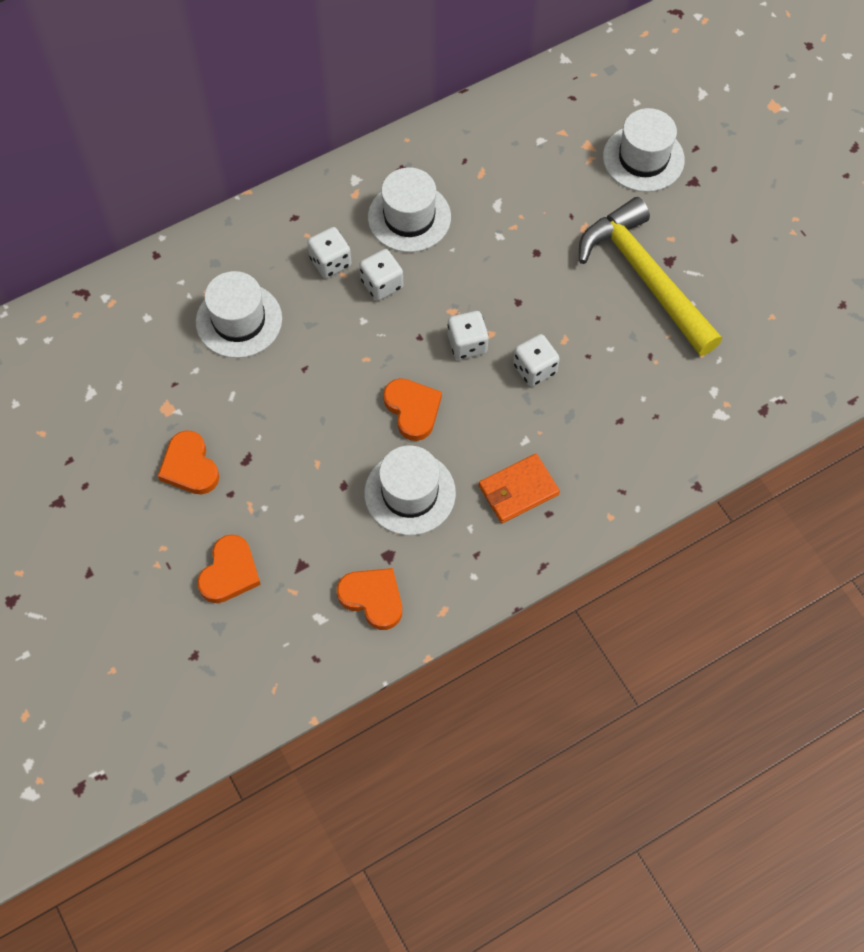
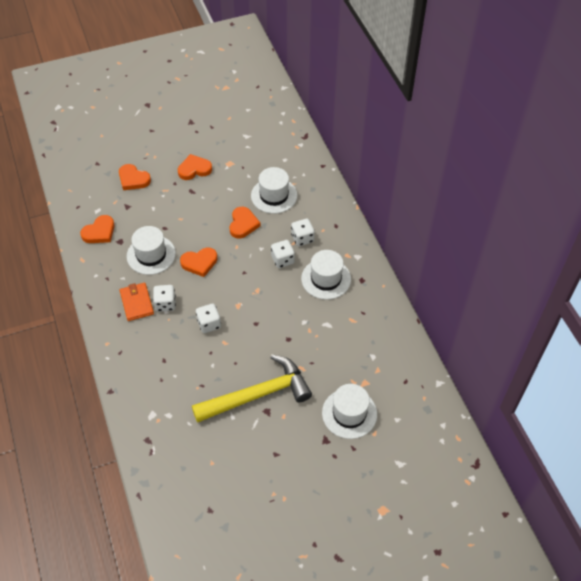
camera: 100 degrees right, 10 degrees down
(314, 357) = (243, 224): none -> orange heart
(467, 344) = (234, 294): white dice -> white dice (165, 304)

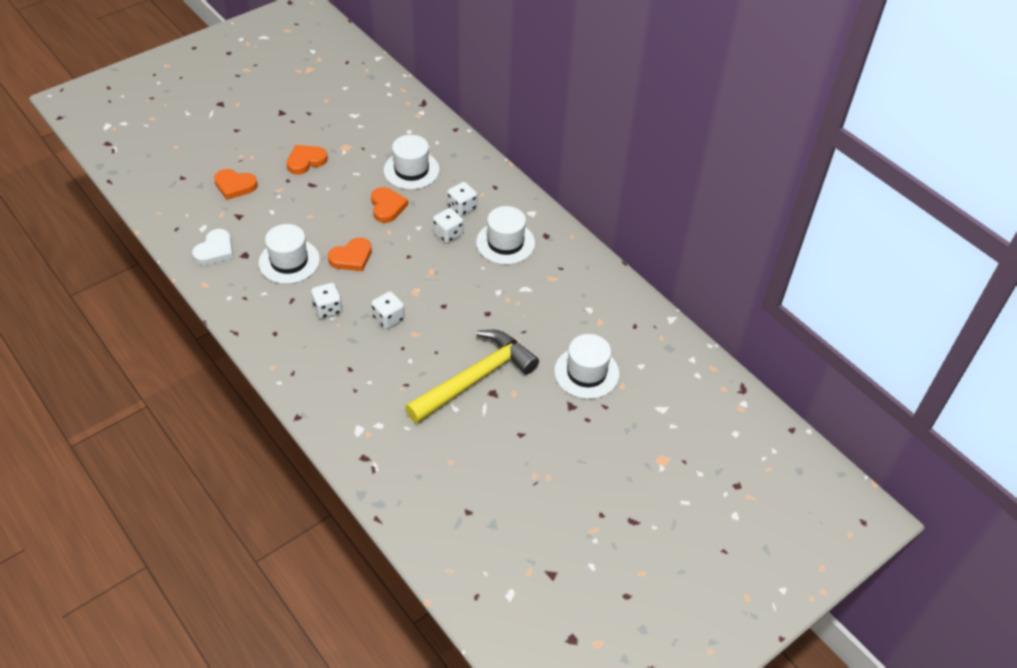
camera: 20 degrees left, 5 degrees down
(99, 232) = (215, 250): orange heart -> white heart
(137, 303) = (292, 316): orange wallet -> none

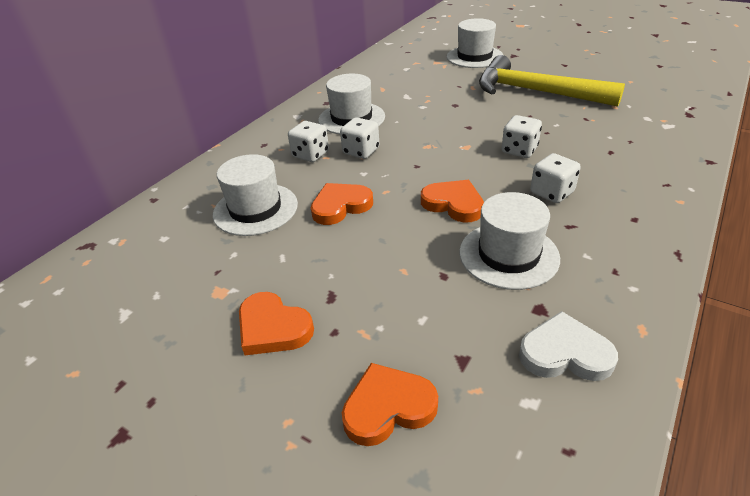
camera: 105 degrees left, 10 degrees down
(235, 186) = (388, 407): orange heart -> orange heart turned 105 degrees counterclockwise

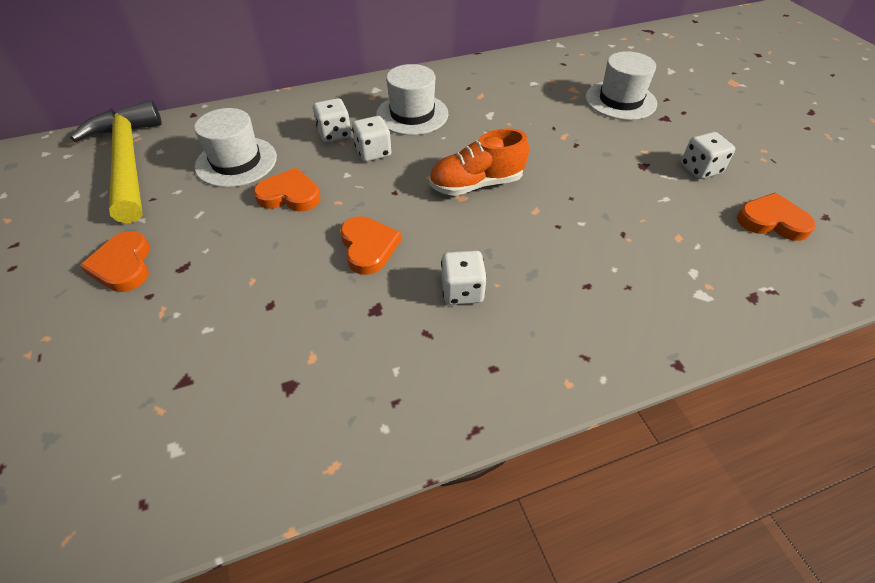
camera: 35 degrees right, 10 degrees up
(388, 407) = (100, 375): orange heart -> orange heart (772, 221)
(463, 135) = (476, 184): none -> orange shoe
(508, 255) = (338, 323): white hat -> none
(519, 150) = (501, 229): white dice -> white dice (700, 169)
(535, 92) = (619, 173): yellow hammer -> yellow hammer (128, 161)
(565, 353) = (250, 435): white heart -> none

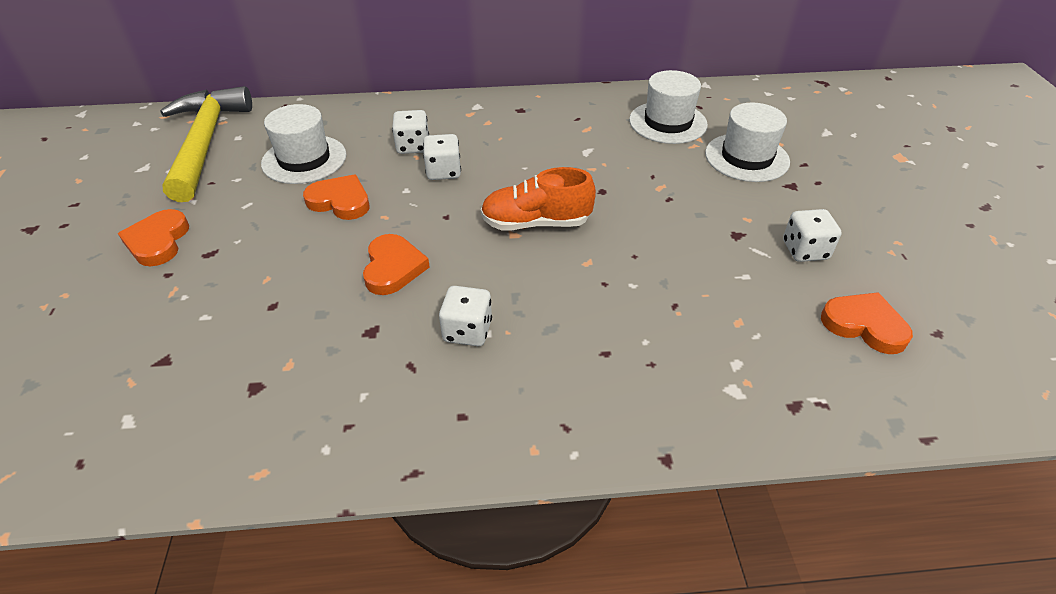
camera: 15 degrees right, 5 degrees down
(412, 114) = (503, 138): white hat -> white hat (668, 122)

